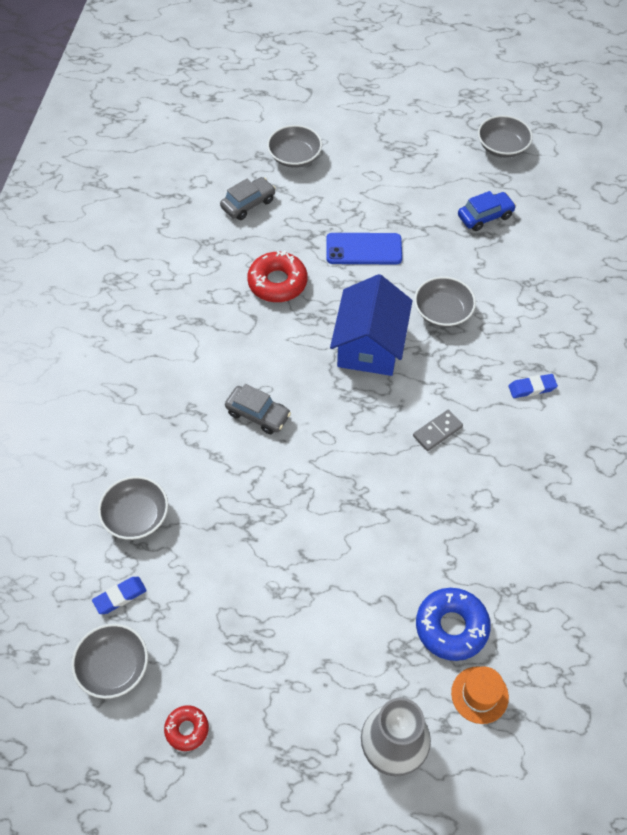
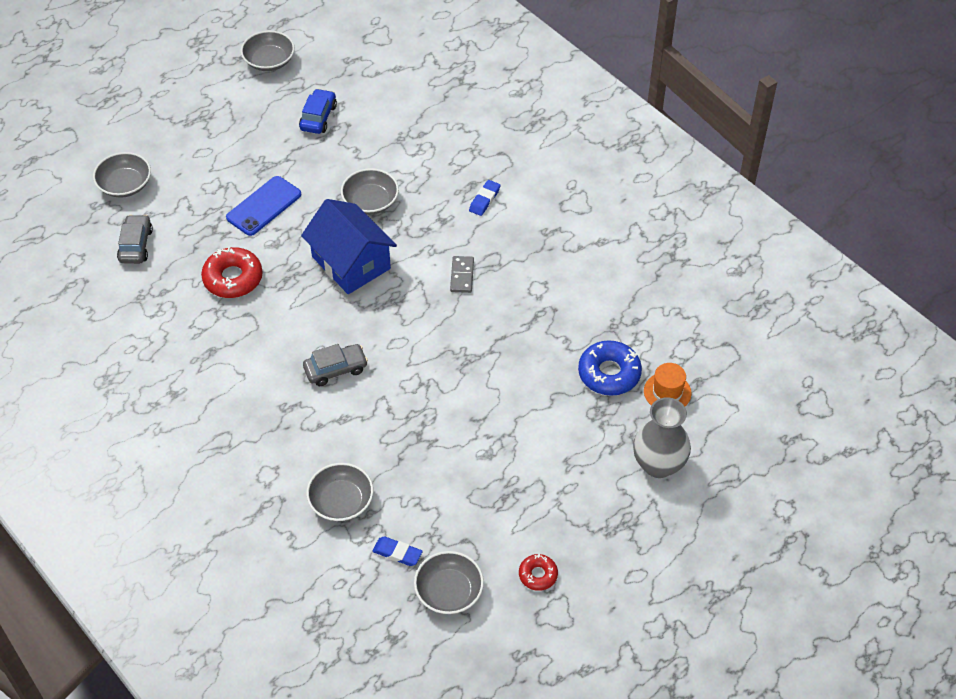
camera: 50 degrees left, 5 degrees down
(120, 596) = (397, 553): blue eraser -> blue eraser turned 75 degrees counterclockwise

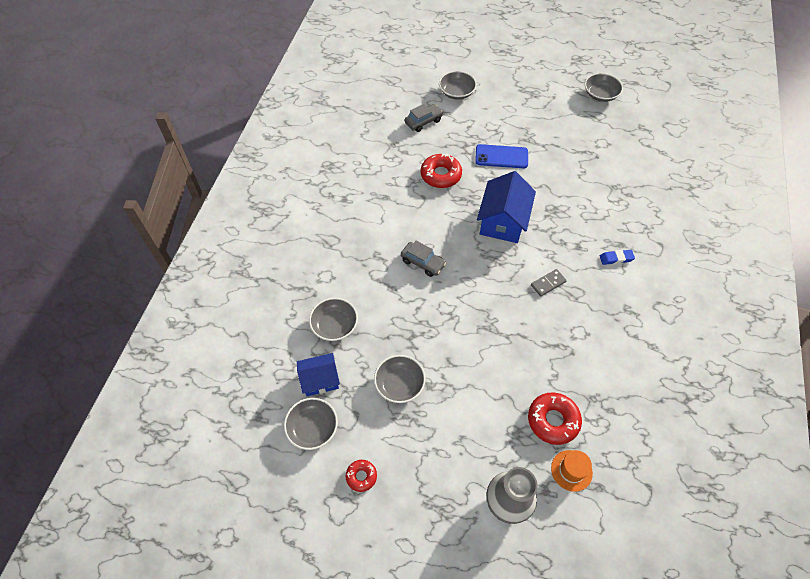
camera: 55 degrees right, 5 degrees up
(318, 117) = (587, 140): blue car -> none
(370, 201) = (555, 202): grey bowl -> grey bowl (399, 384)
(397, 553) = (320, 380): blue eraser -> blue house
(609, 373) = (553, 420): blue donut -> red donut

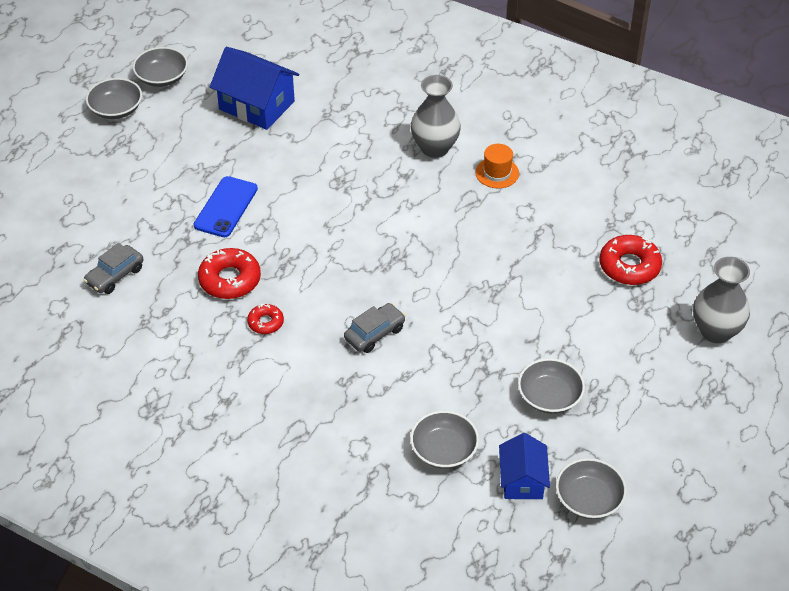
camera: 75 degrees left, 10 degrees down
(361, 476) = (662, 459): red donut -> red donut (265, 322)
(423, 121) = (115, 276): grey car -> grey car turned 120 degrees counterclockwise
(456, 92) = (74, 223): grey bowl -> grey bowl (116, 109)
(503, 221) = (338, 235): blue house -> blue house (257, 105)
(548, 283) = (449, 219): grey domino -> none
(571, 470) = (689, 267): orange hat -> orange hat (497, 173)
(616, 258) = (435, 148): blue eraser -> grey vase

